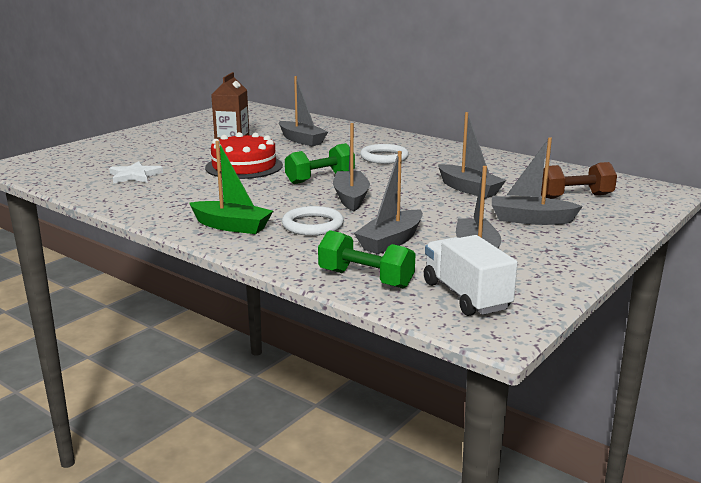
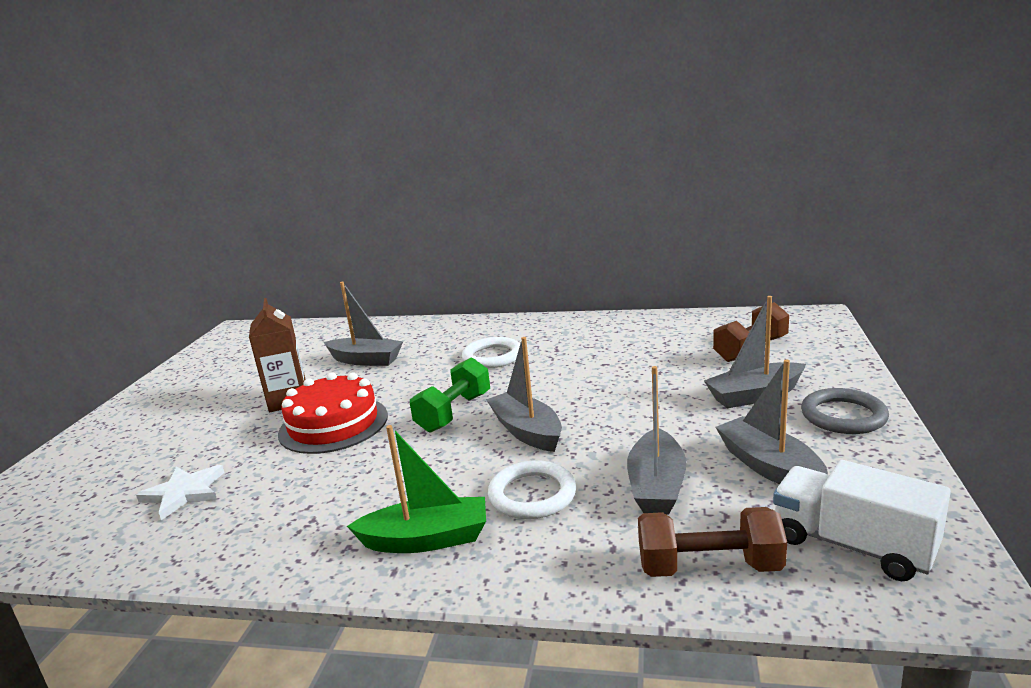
camera: 25 degrees left, 0 degrees up
(366, 279) = (709, 567): green dumbbell -> brown dumbbell
(468, 189) = (638, 373): grey boat -> none
(575, 245) = (843, 416): none -> grey ring

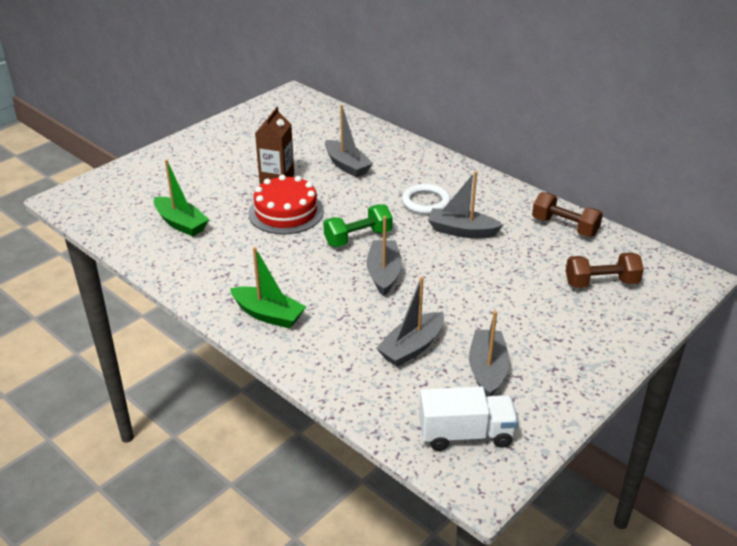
camera: 30 degrees right, 15 degrees up
(184, 493) = (181, 223): white star -> green boat
(532, 494) = (343, 317): white ring -> none
(709, 567) = (381, 404): brown dumbbell -> brown dumbbell (564, 227)
(754, 395) = (549, 320): grey boat -> grey boat (462, 231)
(843, 416) = (582, 363): grey ring -> none
(852, 545) = (465, 434): white truck -> white truck turned 105 degrees clockwise

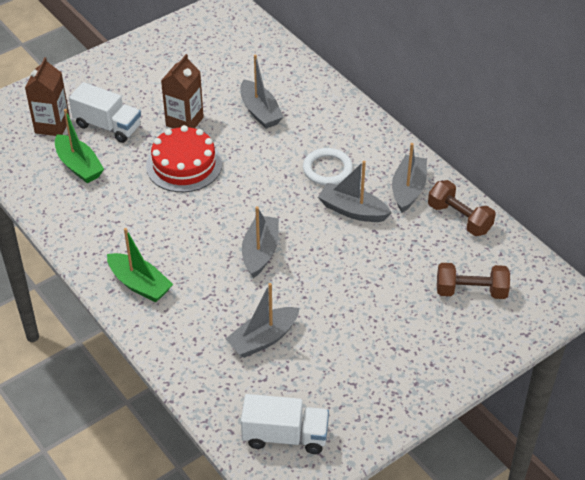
camera: 10 degrees right, 10 degrees up
(146, 194) = (52, 125): none -> brown carton
(202, 190) = (108, 126): none -> white truck
(358, 238) = (247, 206): green dumbbell -> none
(487, 370) = (326, 373): grey boat -> grey boat (408, 189)

